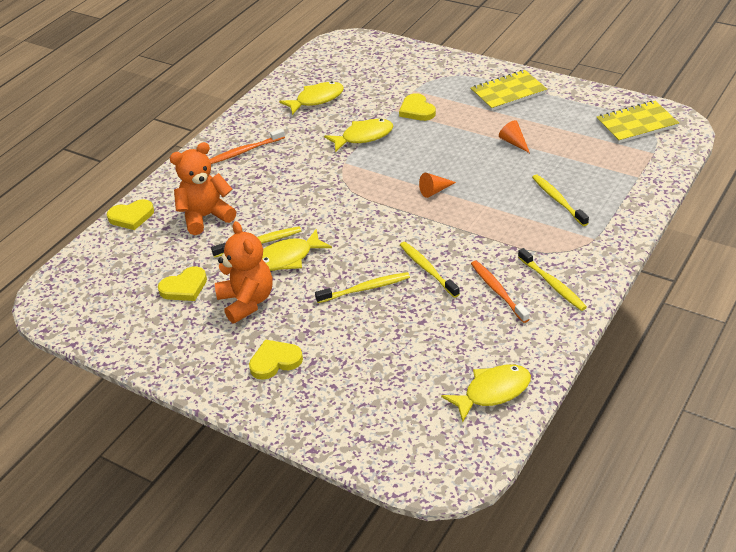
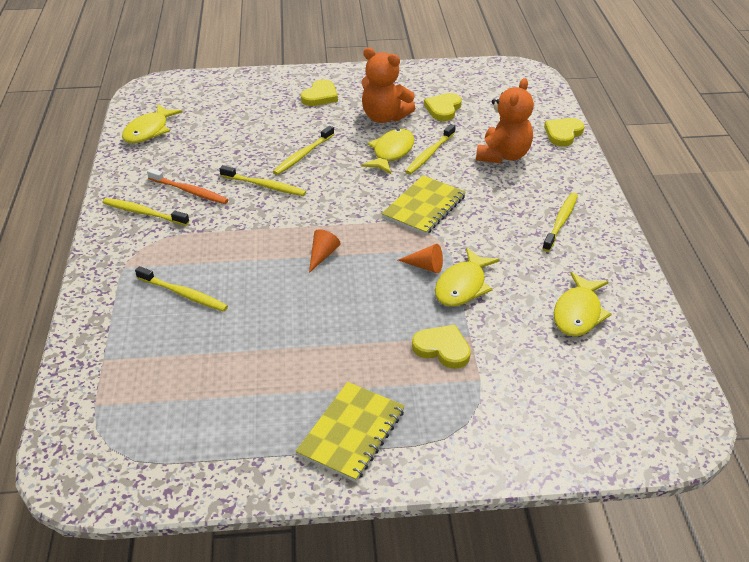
camera: 140 degrees right, 0 degrees up
(245, 151) = (561, 221): orange toothbrush -> yellow toothbrush
(514, 142) = (283, 349): orange cone -> orange cone (425, 266)
(636, 124) = (135, 449): yellow notebook -> yellow notebook (424, 207)

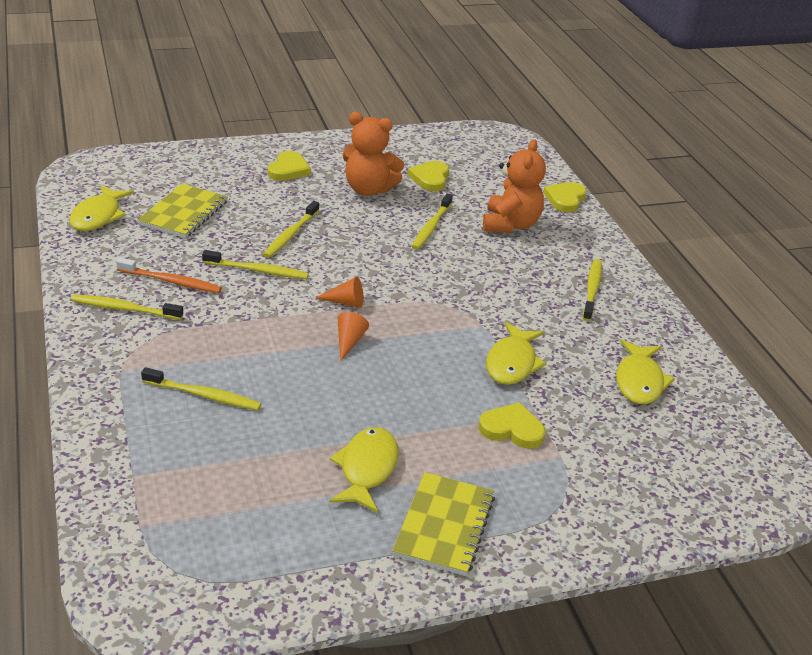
camera: 15 degrees left, 5 degrees down
(391, 152) = (389, 227): yellow fish -> yellow fish (367, 469)
(424, 207) = (443, 283): yellow notebook -> yellow notebook (183, 213)
(425, 266) = (465, 345): orange cone -> orange cone (345, 302)

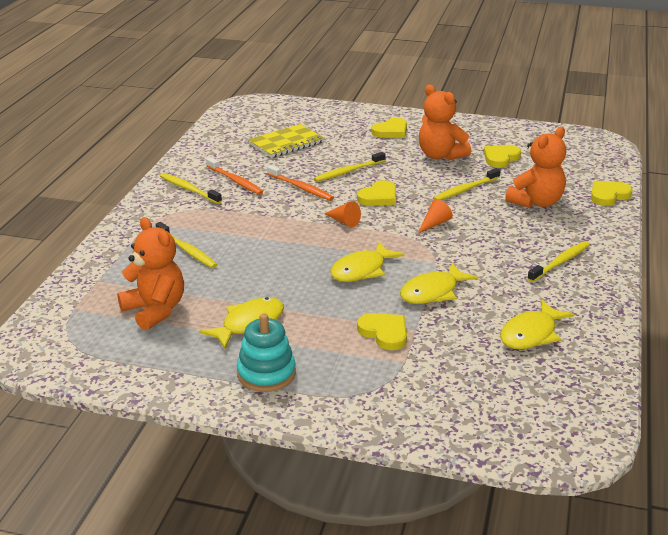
camera: 35 degrees right, 5 degrees down
(98, 216) = (227, 133): yellow fish -> yellow fish (362, 270)
(244, 491) = (155, 310): none -> orange teddy bear
(258, 270) = (301, 188): yellow toothbrush -> orange toothbrush
(349, 341) = (320, 246): orange cone -> orange cone (435, 223)
(353, 260) = (379, 197): none -> yellow heart
(444, 525) = (266, 374): yellow notebook -> turquoise stacking toy

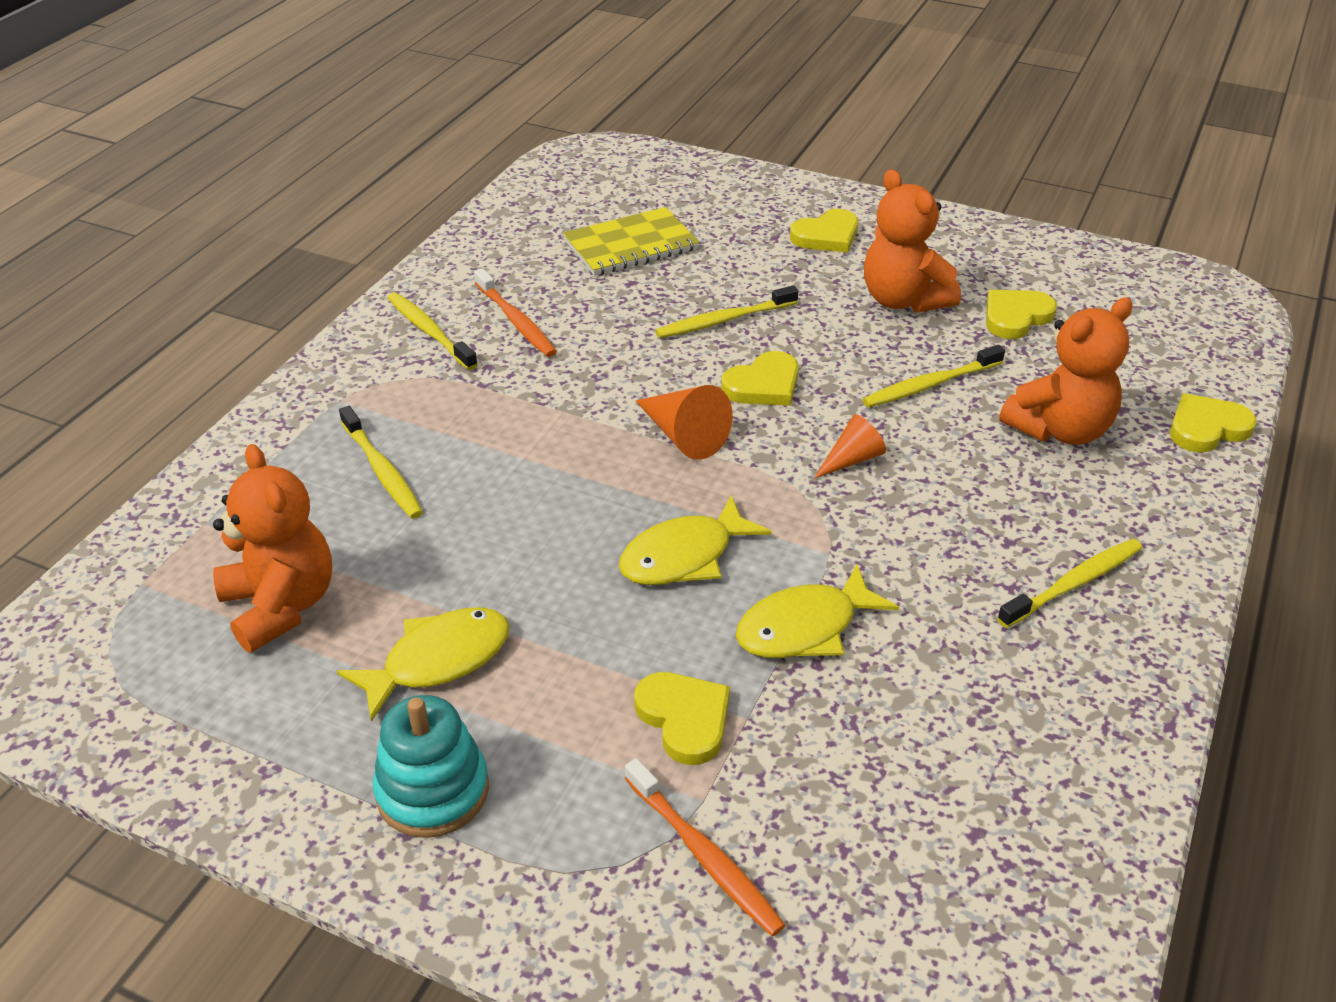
camera: 10 degrees right, 10 degrees up
(301, 188) = (628, 349): orange toothbrush -> orange toothbrush (705, 856)
(344, 221) = (683, 435): orange cone -> orange cone, size x1.54
(531, 334) = (973, 761): yellow fish -> none

